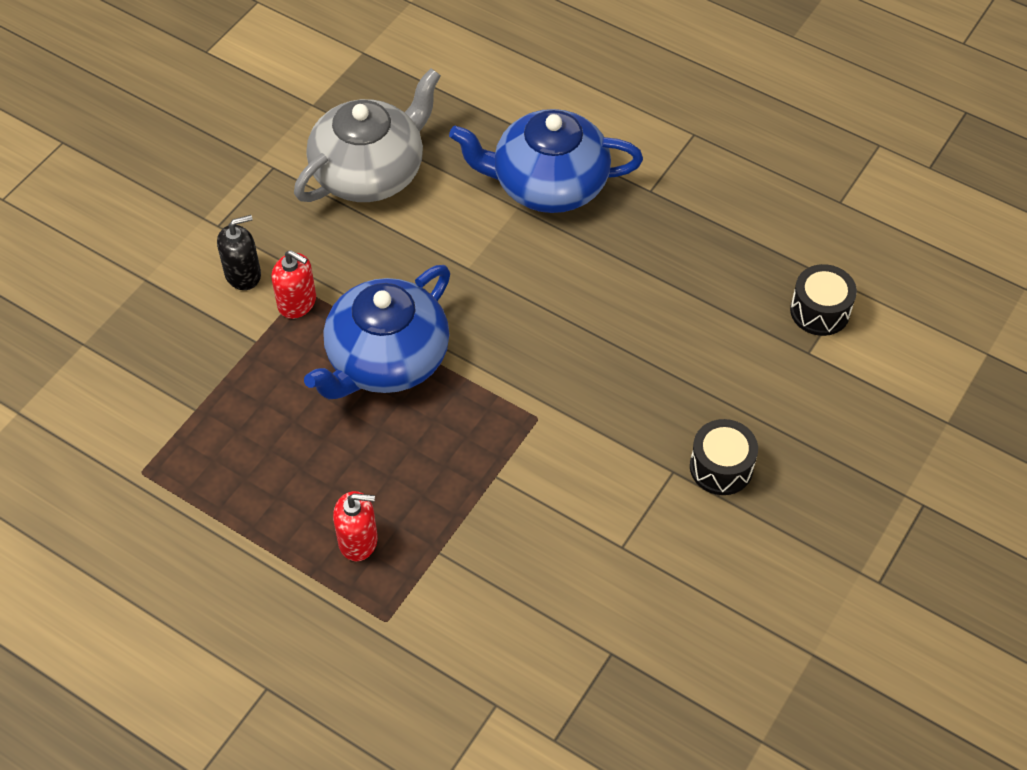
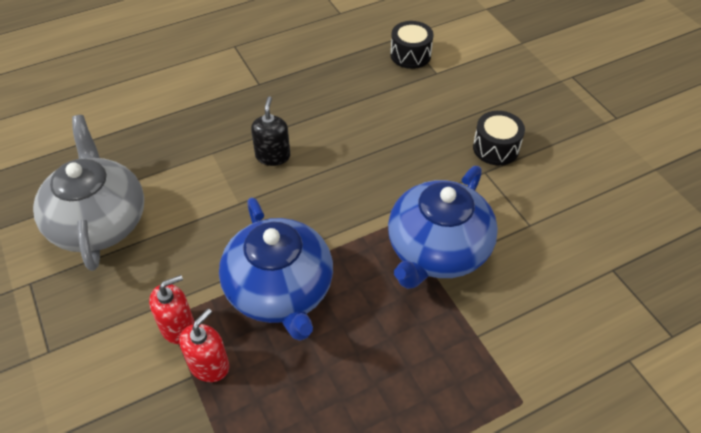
camera: 60 degrees left, 5 degrees down
(243, 274) = (116, 355): black soap dispenser -> black soap dispenser (273, 156)
(358, 540) = (437, 388): red soap dispenser -> red soap dispenser (209, 365)
(548, 184) = (207, 128): blue teapot -> blue teapot (437, 250)

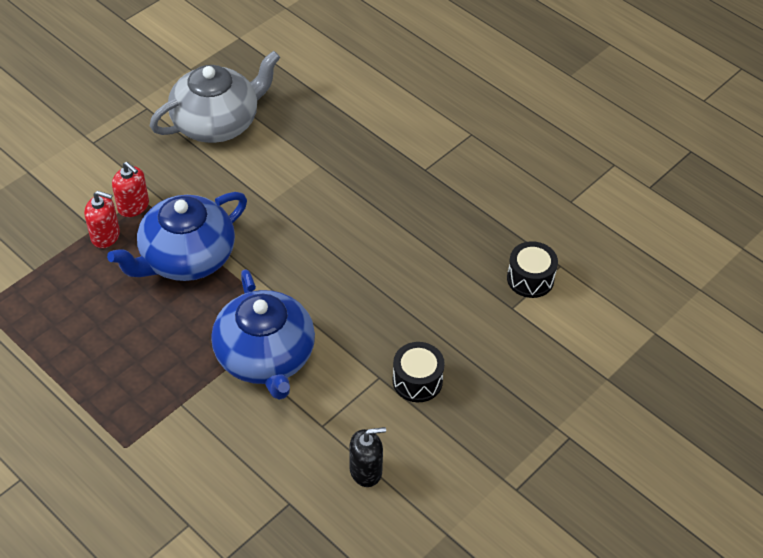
camera: 70 degrees right, 0 degrees up
(273, 156) = (333, 208): black soap dispenser -> black soap dispenser (366, 470)
(437, 250) = (265, 357): blue teapot -> blue teapot turned 120 degrees counterclockwise

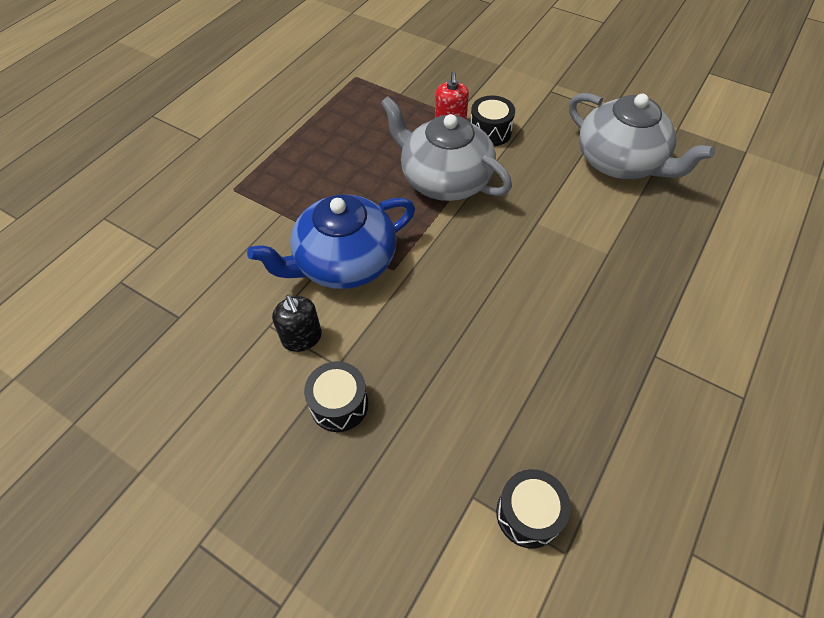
camera: 80 degrees right, 5 degrees up
(133, 206) = (490, 132): red soap dispenser -> black drum
(186, 258) = (444, 179): blue teapot -> grey teapot
(366, 470) = (218, 375): black soap dispenser -> black soap dispenser (302, 338)

